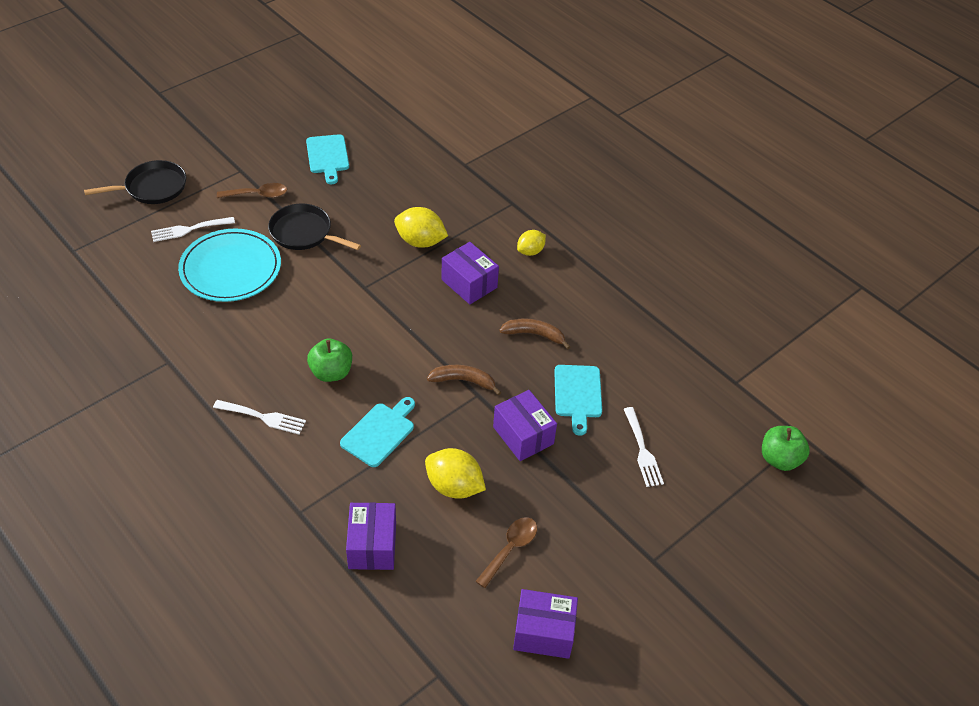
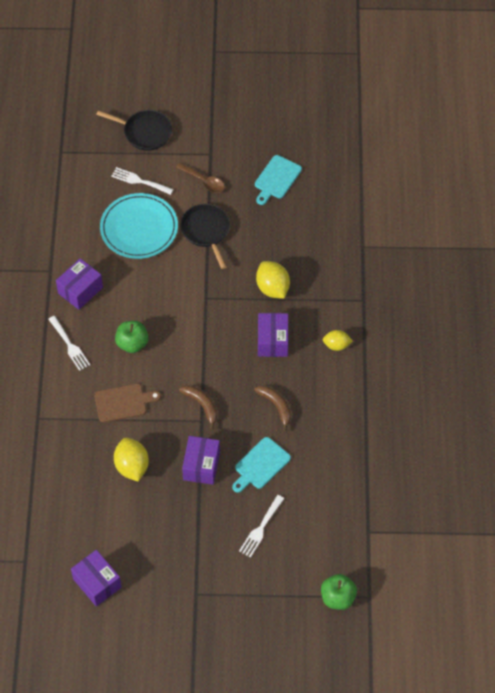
camera: 45 degrees right, 10 degrees up
(372, 545) = (57, 466): purple box -> purple box (80, 290)
(380, 432) = (123, 402): turquoise cutting board -> brown cutting board
(510, 549) = (126, 525): brown spoon -> none

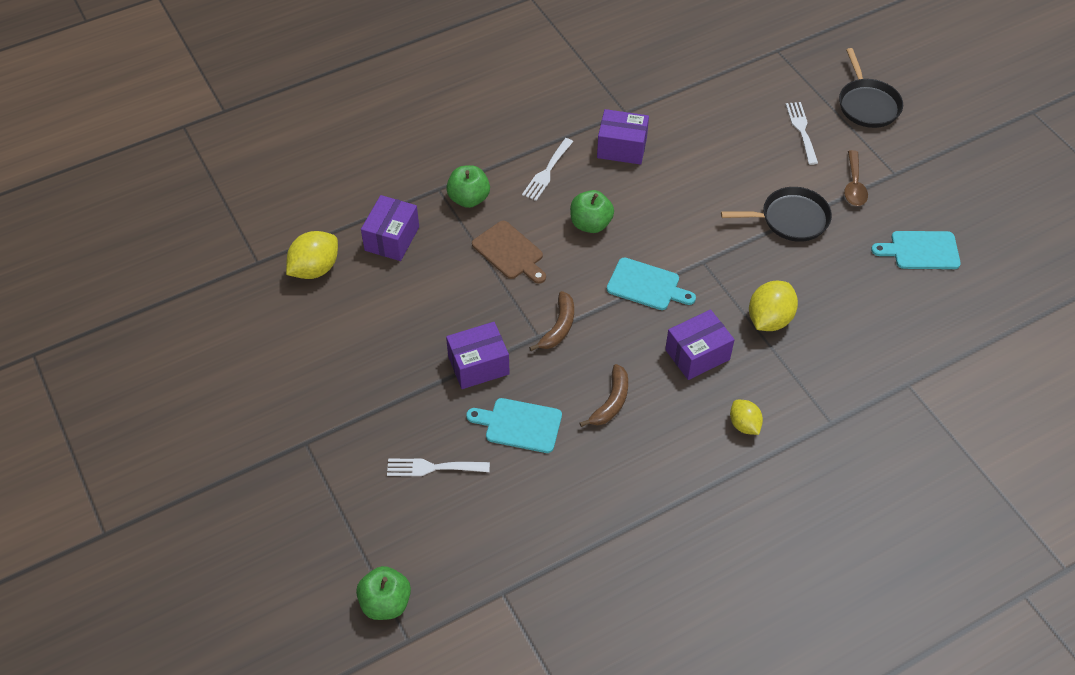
camera: 60 degrees right, 5 degrees down
(60, 404) = (469, 198): none -> green apple
(97, 583) = (266, 339): purple box -> purple box (392, 238)
(132, 466) = (434, 300): yellow lemon -> yellow lemon (315, 269)
(139, 228) = (741, 159): turquoise plate -> none
(203, 339) = (646, 285): none -> turquoise cutting board
(206, 231) = (791, 219): black pan -> black pan turned 45 degrees clockwise

